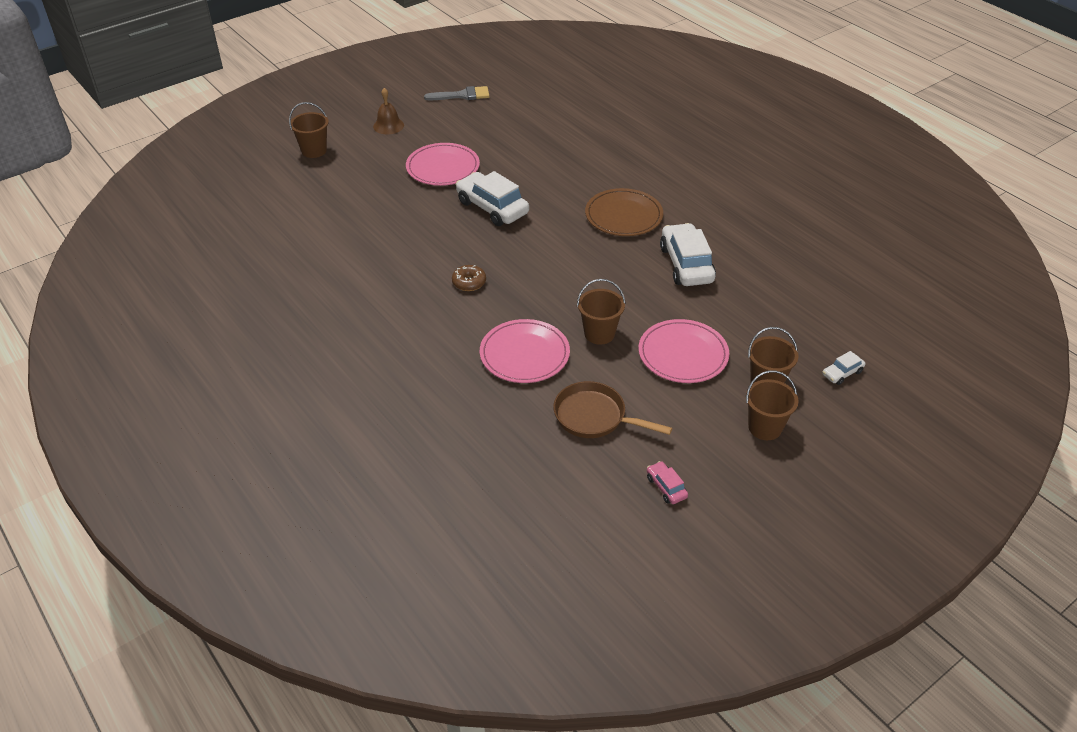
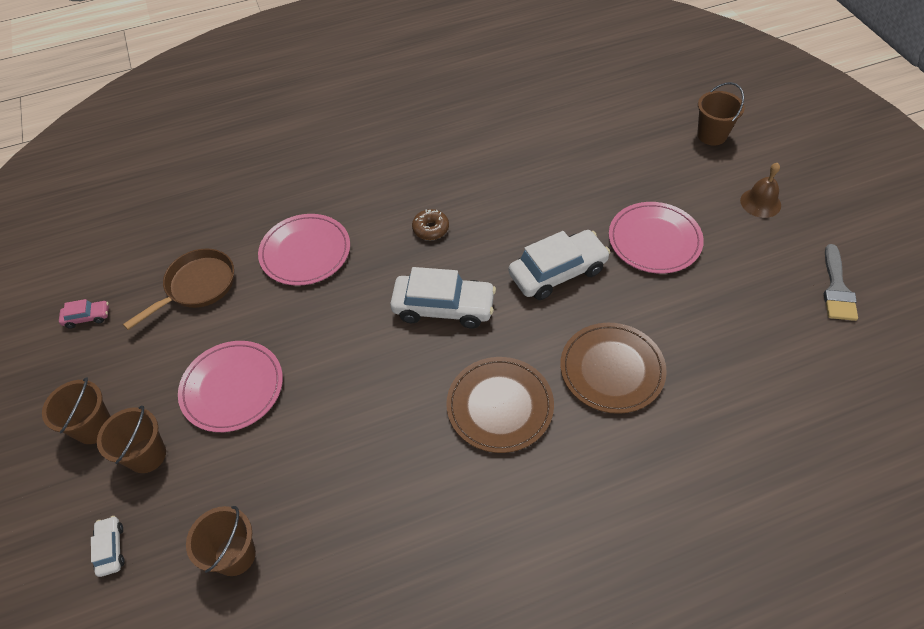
camera: 110 degrees right, 10 degrees up
(570, 174) = (612, 369): none -> brown plate
(599, 334) = (302, 320): brown bucket -> brown bucket (235, 555)
(686, 264) = (376, 446): white car -> white car (443, 307)

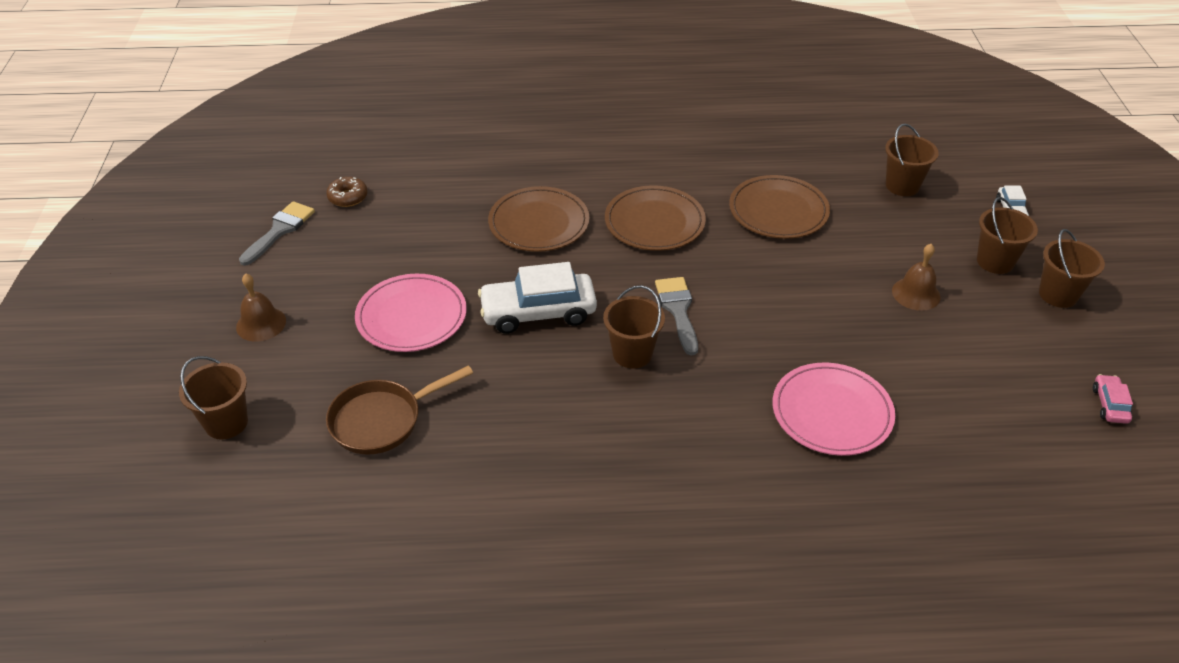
camera: 165 degrees left, 10 degrees down
(87, 317) = (1109, 405): pink car -> pink car turned 90 degrees clockwise
(197, 286) = (973, 406): brown pan -> brown pan (382, 420)
(232, 388) = (916, 294): pink plate -> brown bell
(375, 463) = (778, 211): none -> brown plate
(431, 229) = (663, 399): brown donut -> brown donut (348, 197)
(443, 307) = (678, 310): white car -> grey brush
(466, 257) = (632, 354): none -> brown bucket

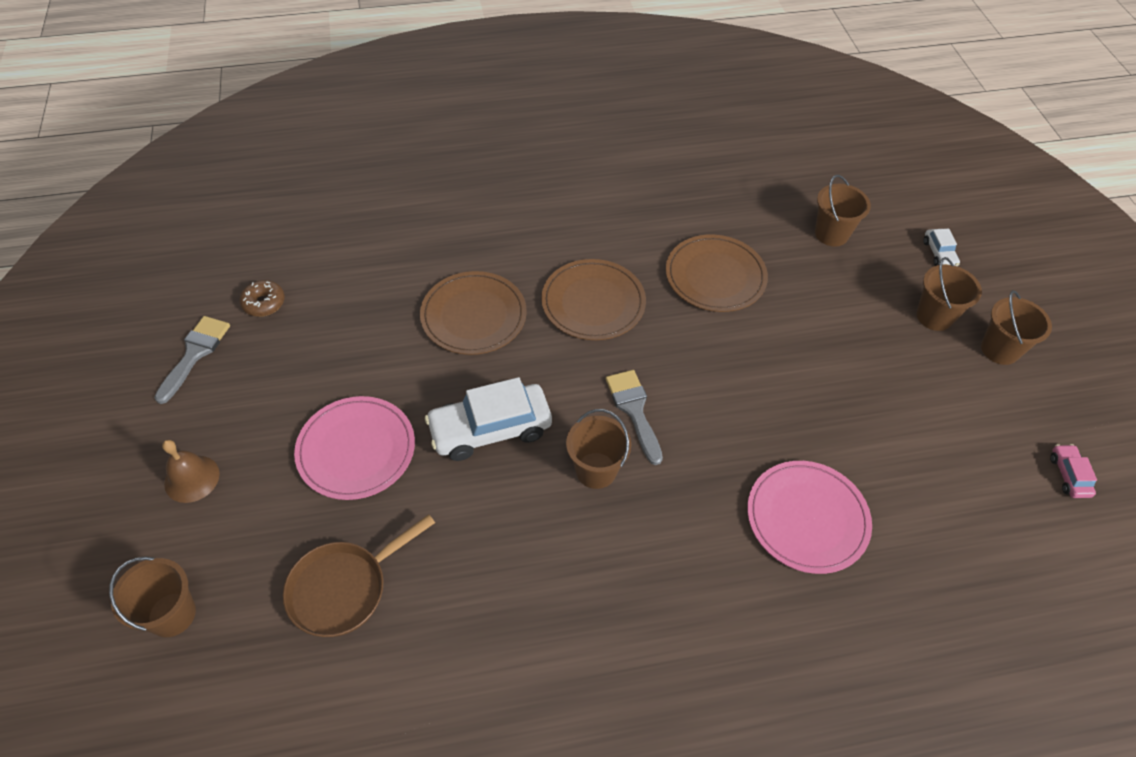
camera: 10 degrees left, 10 degrees up
(916, 294) = (865, 363): brown bell -> none

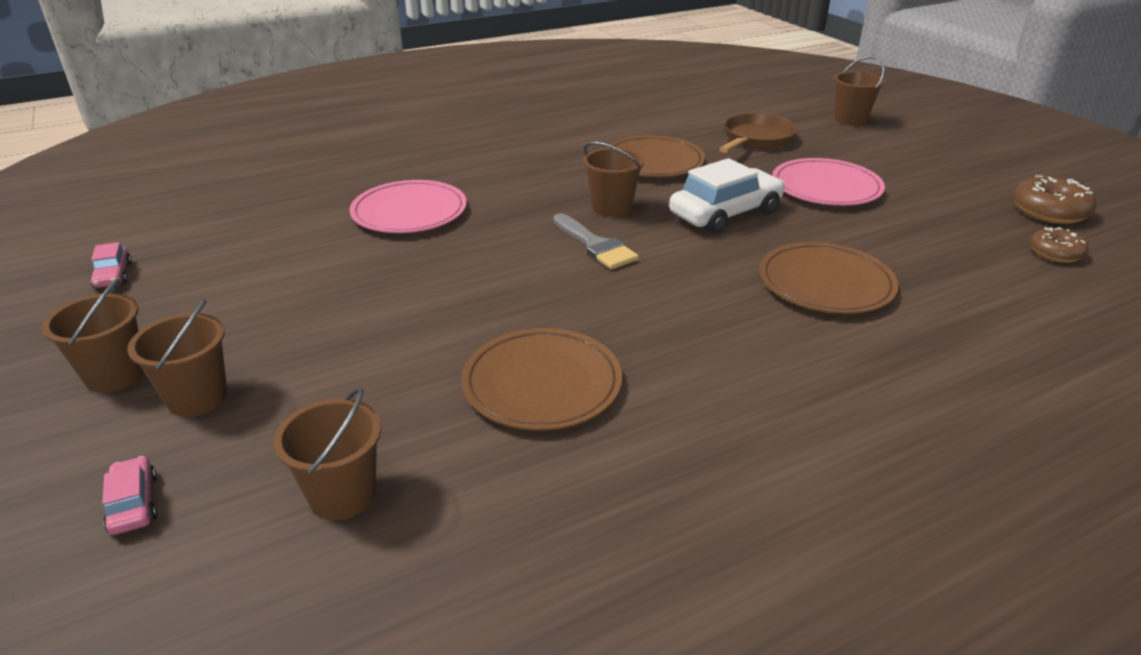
camera: 165 degrees right, 20 degrees down
(192, 478) = (927, 159): brown bell -> none
(195, 354) = (1049, 211): grey brush -> brown donut
(593, 302) = (696, 321): brown plate -> brown plate (653, 161)
(939, 253) = (133, 504): white car -> pink car

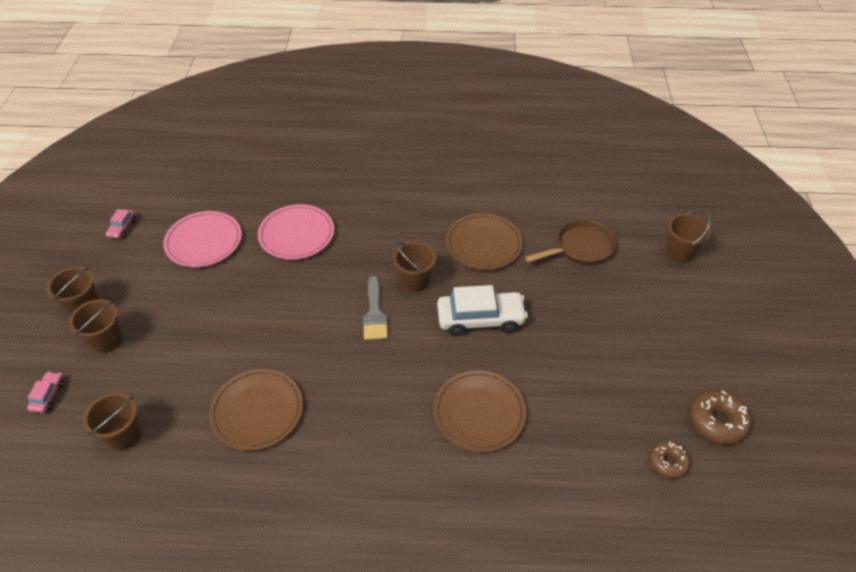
camera: 30 degrees right, 15 degrees up
(826, 187) = (576, 322): pink plate -> pink plate (204, 241)

